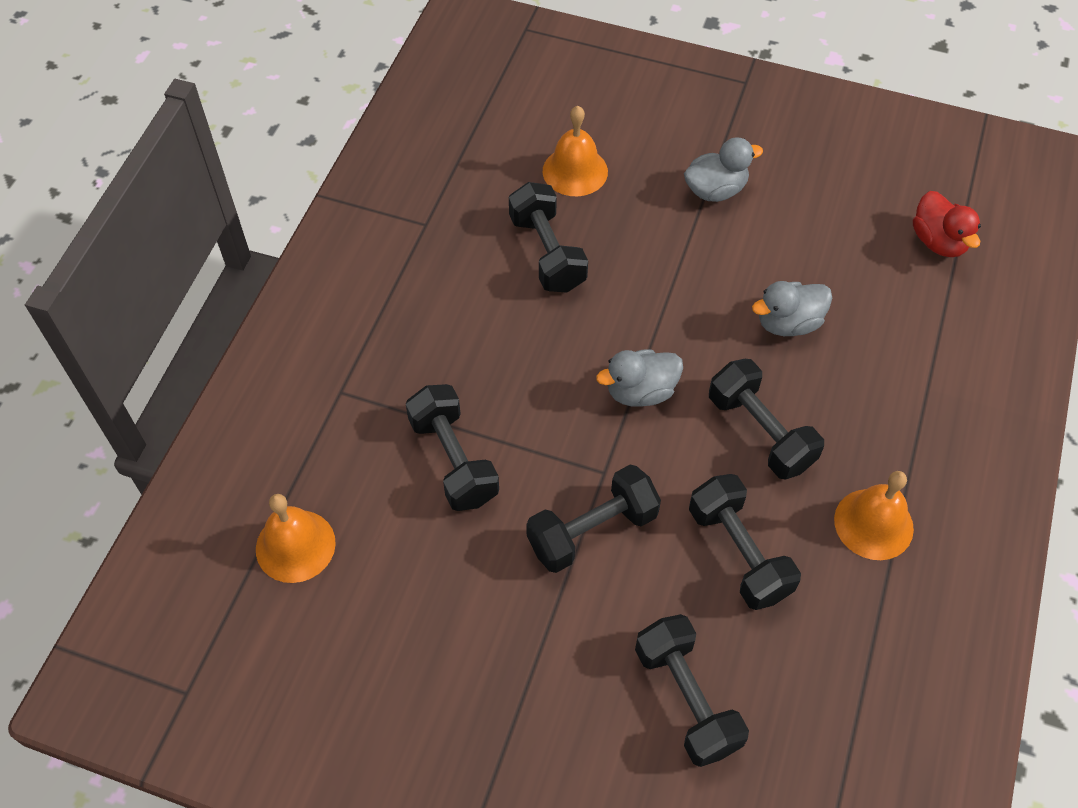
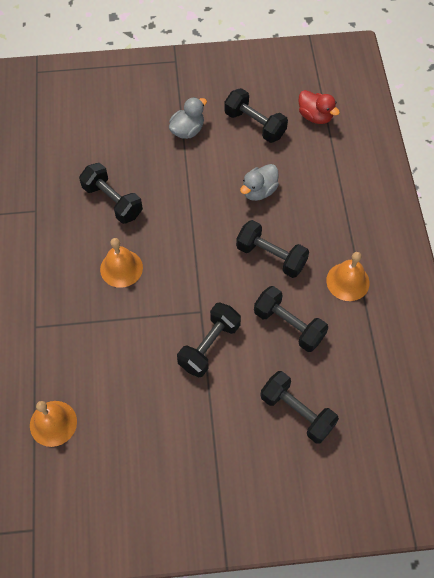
camera: 25 degrees left, 5 degrees up
(453, 460) = (117, 339): black dumbbell -> black dumbbell (255, 124)
(575, 171) = (105, 147): orange bell -> orange bell (121, 268)
(640, 391) = (199, 259): grey duck -> none

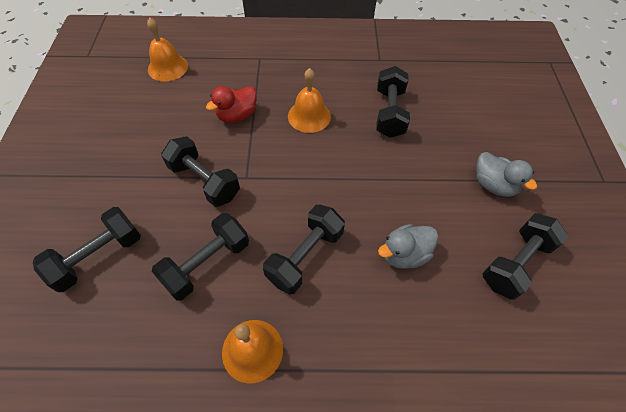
camera: 95 degrees right, 5 degrees down
(112, 201) = (389, 113): black dumbbell -> black dumbbell turned 45 degrees counterclockwise
(259, 191) = (404, 254): grey duck -> grey duck turned 75 degrees counterclockwise
(315, 116) = (547, 353): red duck -> red duck (237, 115)

